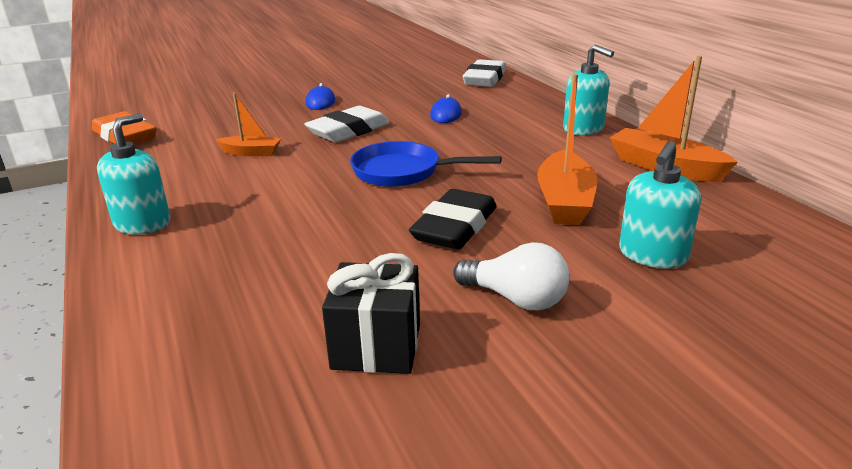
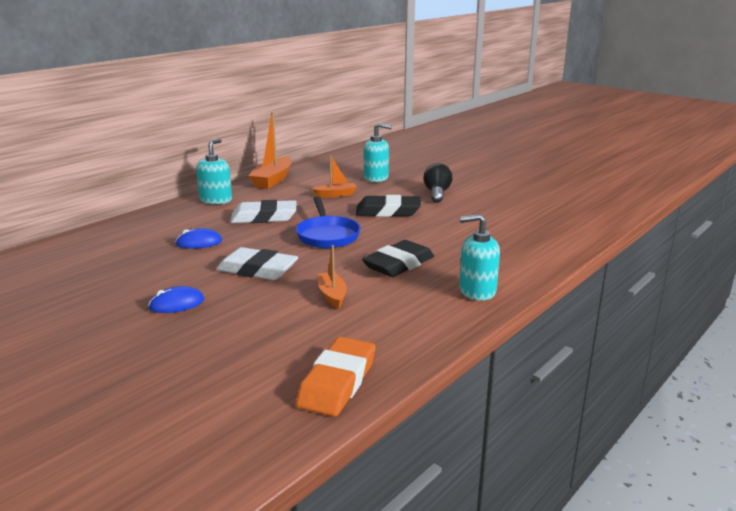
camera: 115 degrees left, 5 degrees down
(270, 196) = (399, 264): none -> black eraser
(376, 346) = (497, 208): black gift -> none
(485, 79) = (82, 244): white eraser -> white eraser (264, 217)
(515, 299) = (437, 194): white light bulb -> black light bulb
(564, 201) = (336, 195): orange boat -> orange boat, size x0.59

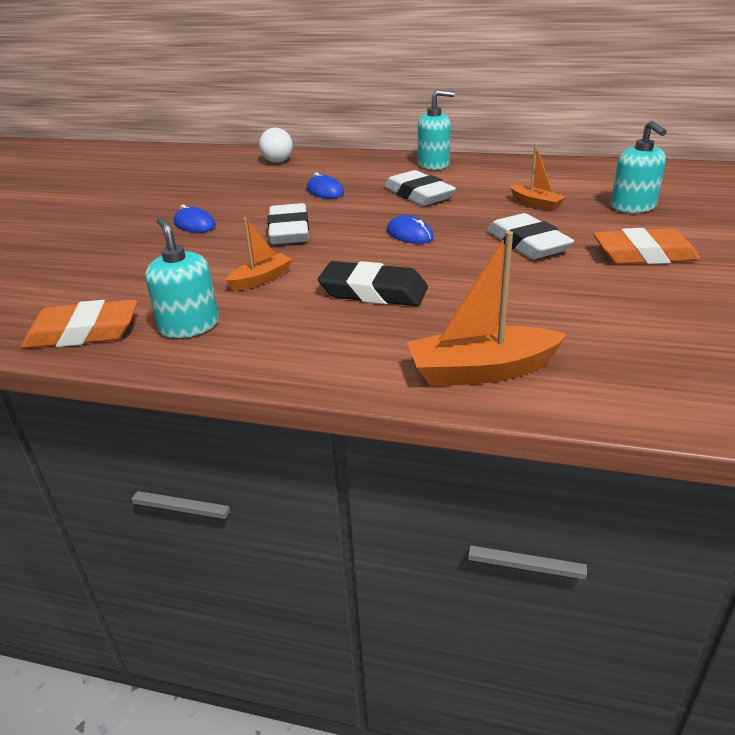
camera: 65 degrees right, 10 degrees up
(79, 244) = (276, 159): none -> white light bulb
(272, 180) = (528, 166): orange boat -> orange boat (481, 371)
(327, 235) = (410, 234): blue pan -> blue mouse
(388, 211) = (527, 243): black eraser -> white eraser
(437, 194) = (644, 255): black light bulb -> orange eraser
(477, 291) = (343, 359): turquoise soap dispenser -> turquoise soap dispenser (189, 326)

